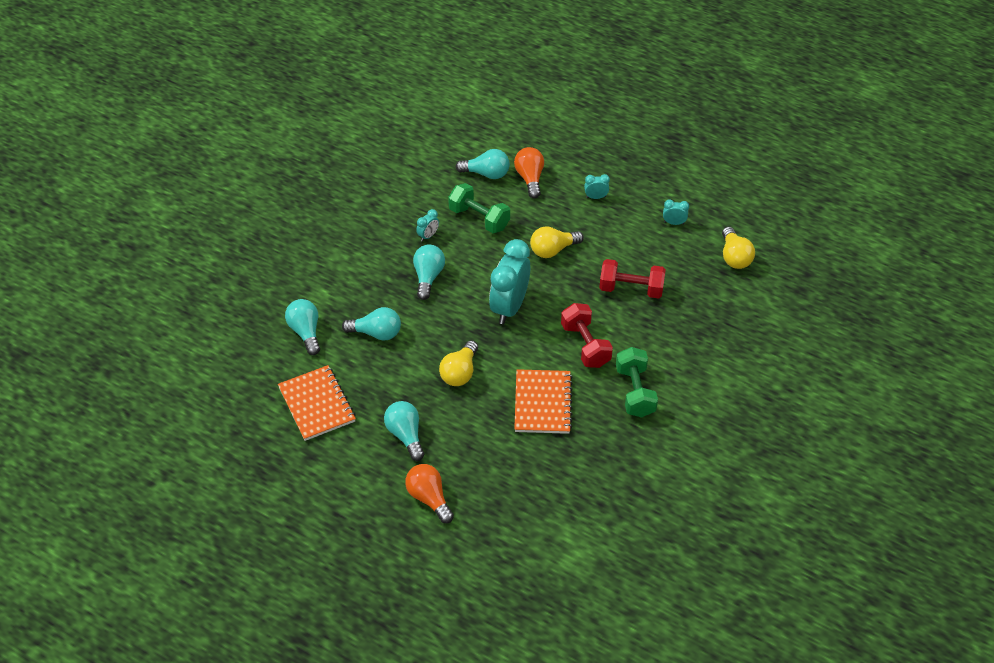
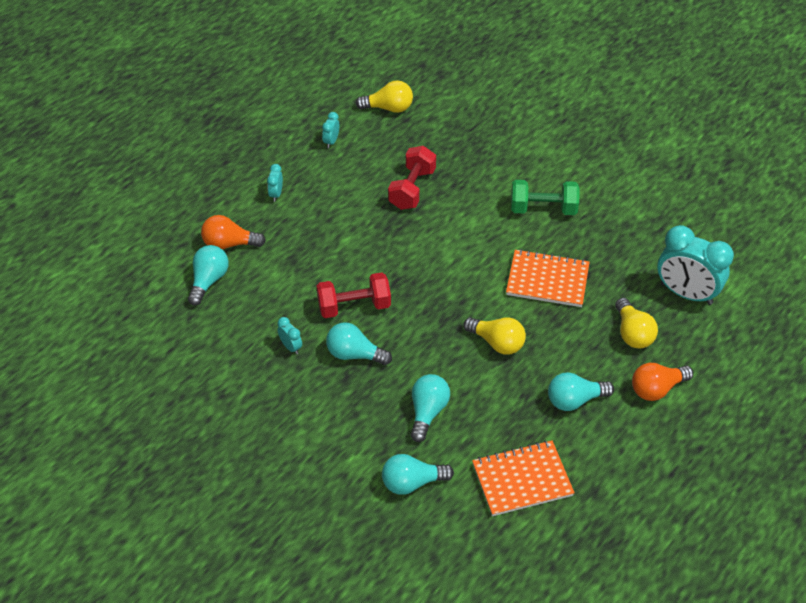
camera: 80 degrees left, 0 degrees up
(479, 218) = (277, 297): green dumbbell -> none
(509, 307) = (414, 288): turquoise clock -> turquoise clock (686, 293)
(553, 250) = (343, 241): yellow light bulb -> yellow light bulb (632, 333)
(585, 345) = (479, 235): red dumbbell -> red dumbbell (354, 306)

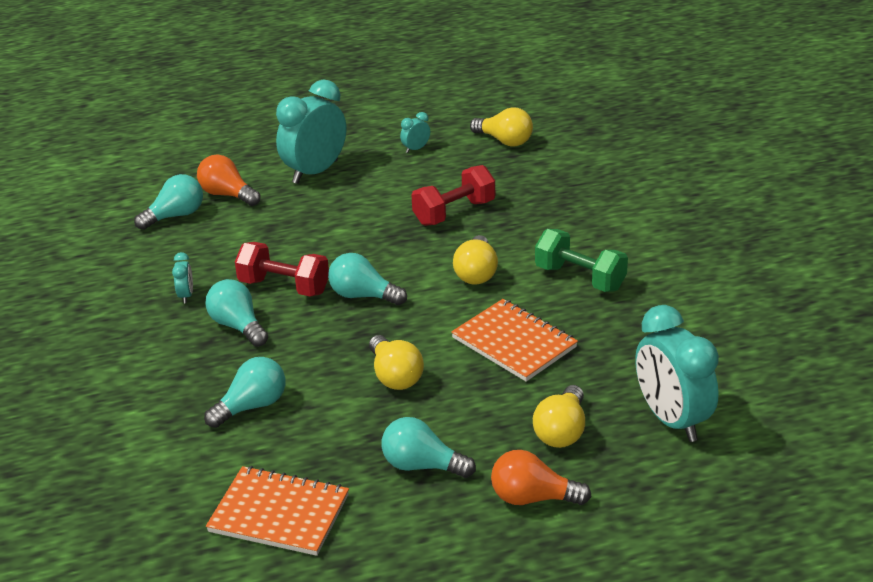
camera: 35 degrees right, 15 degrees down
(276, 194) = (315, 172): turquoise clock -> turquoise clock, size x2.36
(412, 482) = (164, 461): turquoise light bulb -> turquoise light bulb (363, 296)
(474, 235) = (476, 273): none -> yellow light bulb

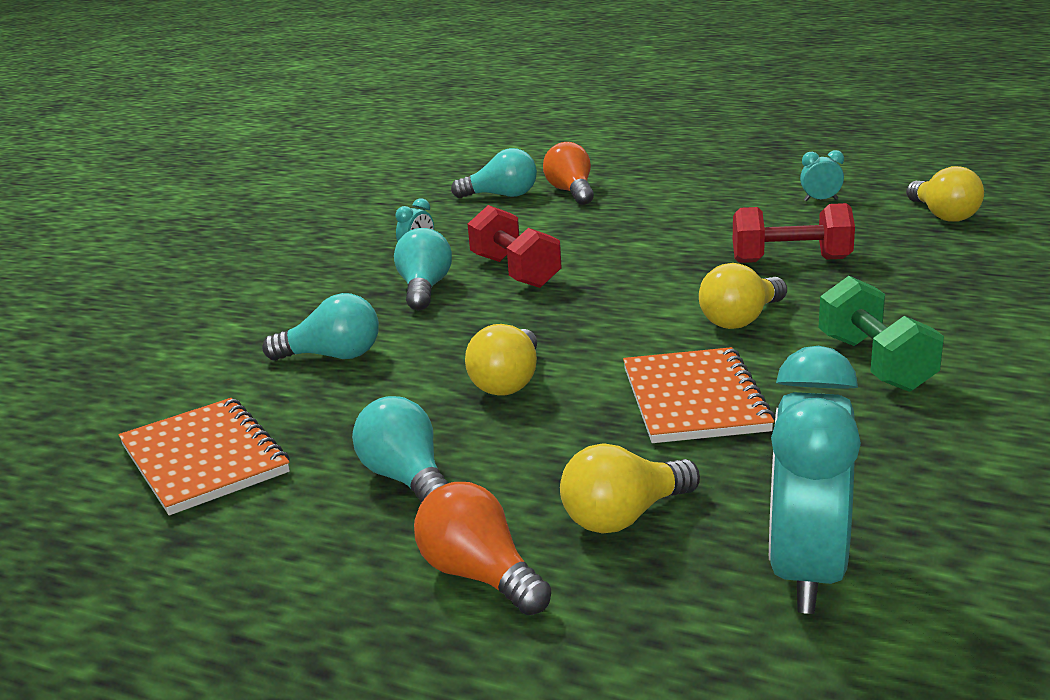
camera: 40 degrees right, 10 degrees down
(315, 172) = (682, 194): turquoise clock -> none
(363, 296) = (582, 302): turquoise light bulb -> none

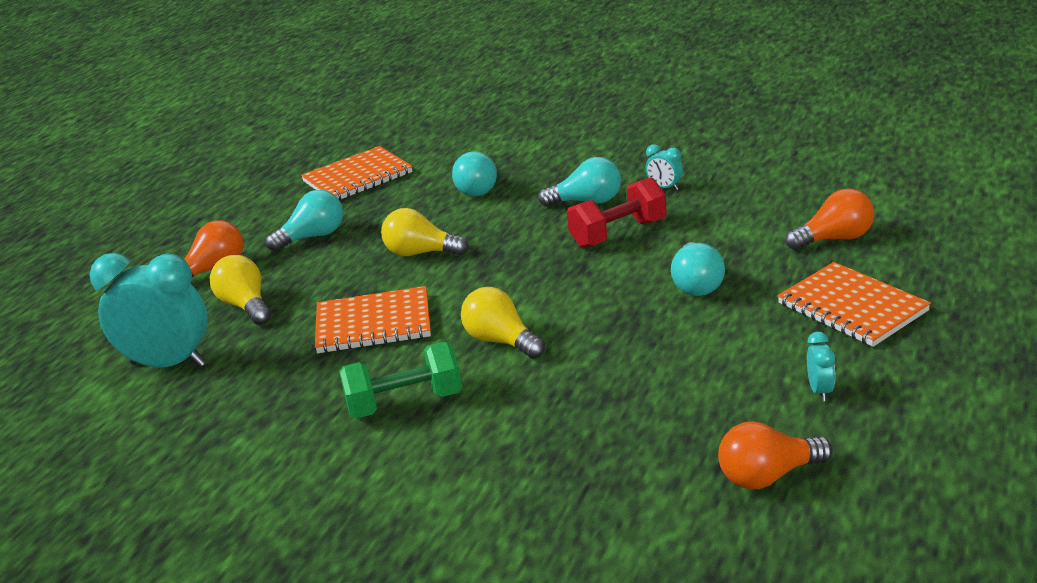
camera: 90 degrees right, 5 degrees up
(501, 196) = (819, 204): turquoise light bulb -> turquoise light bulb (696, 284)
(692, 189) = (852, 307): none -> orange notebook
(791, 260) = (631, 367): red dumbbell -> none
(943, 215) = (768, 476): yellow light bulb -> orange light bulb

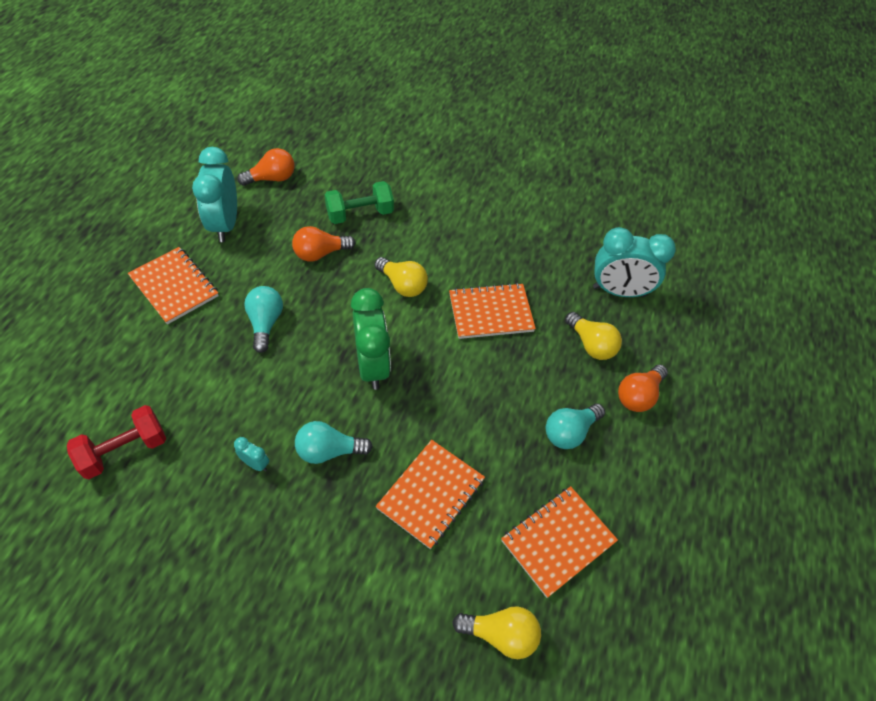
camera: 170 degrees right, 25 degrees up
(405, 403) = (457, 242): green dumbbell -> green dumbbell (360, 214)
(421, 253) = (470, 392): yellow light bulb -> yellow light bulb (500, 634)
(477, 188) = (431, 494): turquoise light bulb -> orange notebook
(542, 262) = (372, 365): none -> green clock
(618, 233) = (309, 395): red dumbbell -> red dumbbell (124, 450)
(820, 391) = (225, 224): turquoise clock -> turquoise clock, size x2.36
(834, 239) = (148, 362): orange light bulb -> orange light bulb (320, 253)

